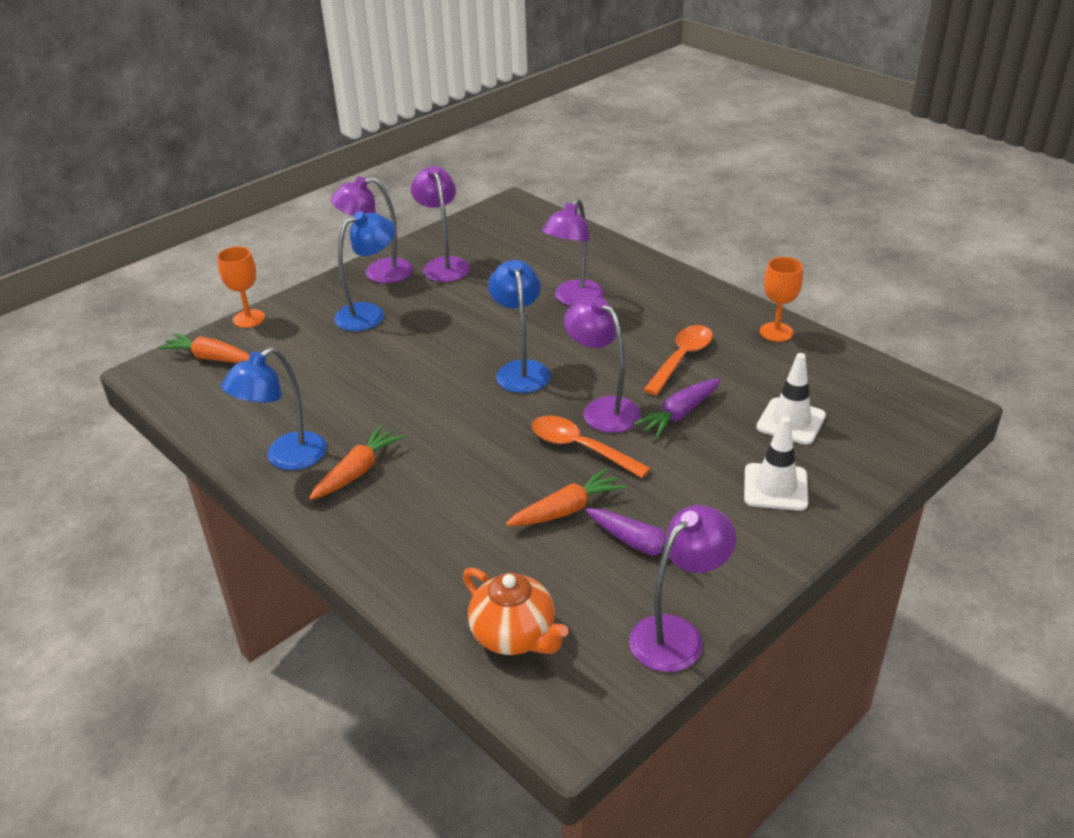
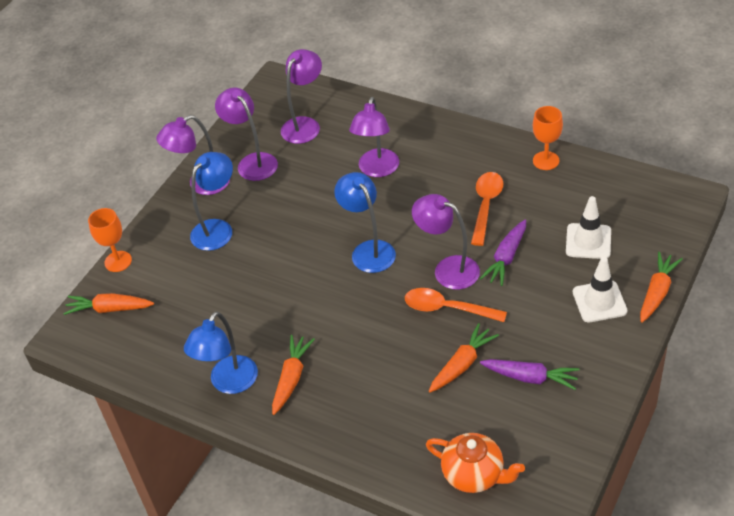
camera: 15 degrees left, 10 degrees up
(677, 634) = (581, 438): purple lamp -> purple lamp (305, 125)
(857, 496) = (657, 292): none -> orange carrot

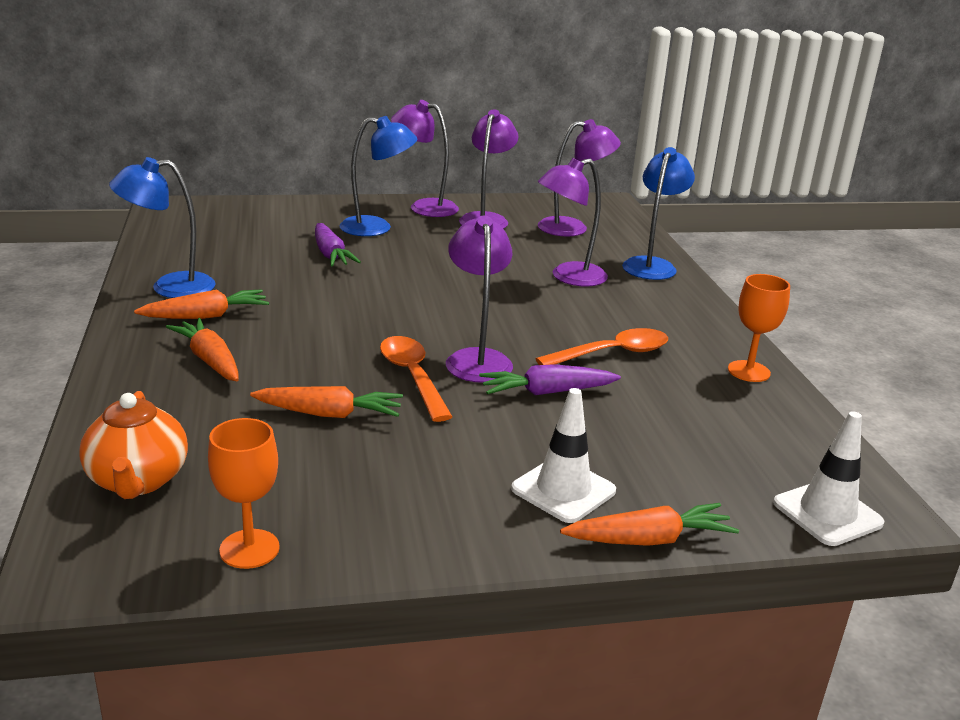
camera: 45 degrees right, 20 degrees down
(109, 309) = (218, 212): orange carrot -> orange carrot (210, 360)
(118, 261) = (282, 201): orange goblet -> orange goblet (249, 549)
(368, 250) = (445, 305): blue lamp -> blue lamp (652, 265)
(530, 378) = (356, 474): purple carrot -> purple carrot (330, 254)
(588, 241) = (661, 445): white traffic cone -> white traffic cone (827, 513)

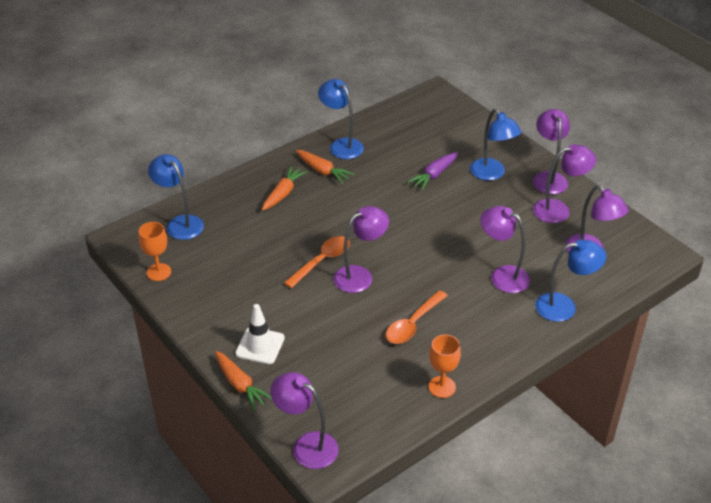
camera: 65 degrees right, 15 degrees up
(138, 481) = (180, 223): orange teapot -> blue lamp
(329, 414) = (267, 250): orange carrot -> none
(546, 392) = (346, 312): purple carrot -> none
(612, 353) = (413, 324): orange spoon -> orange spoon turned 90 degrees clockwise
(827, 513) = (306, 446): white traffic cone -> purple lamp

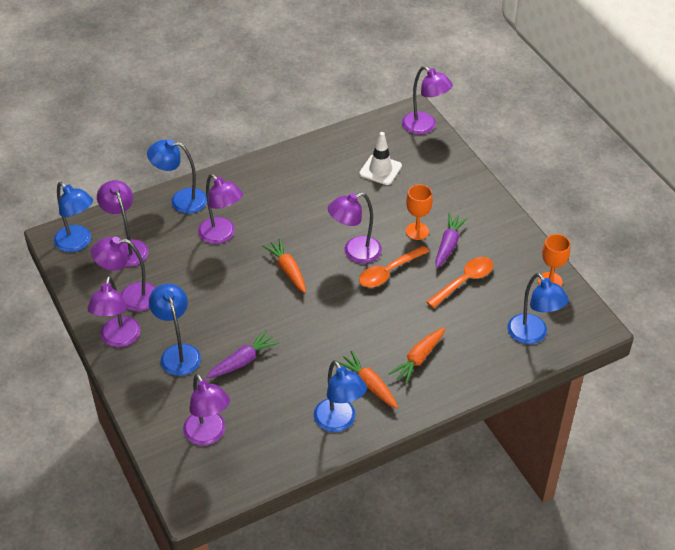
camera: 170 degrees left, 5 degrees up
(240, 385) = (473, 173): orange carrot -> orange carrot (288, 270)
(260, 346) = (455, 201): white traffic cone -> white traffic cone (380, 170)
(264, 295) = (448, 245): none -> purple carrot
(413, 324) = (319, 202): orange spoon -> orange spoon (464, 281)
(440, 127) = (208, 435): none -> purple lamp
(442, 387) = (311, 152): orange goblet -> orange goblet (417, 231)
(641, 250) = (78, 243): none -> blue lamp

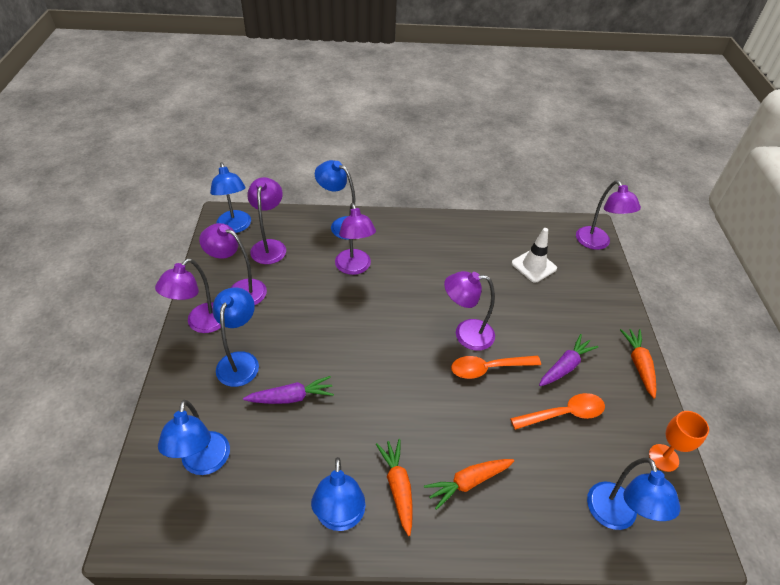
camera: 25 degrees right, 0 degrees up
(208, 435) = (204, 463): purple lamp -> blue lamp
(288, 270) = (392, 324): orange carrot -> orange carrot (639, 365)
(417, 231) = (539, 338): orange goblet -> none

